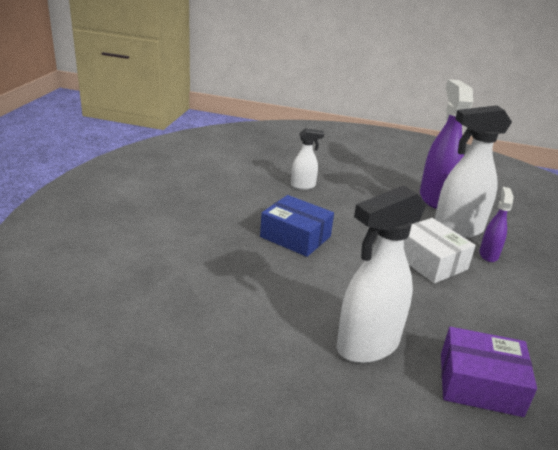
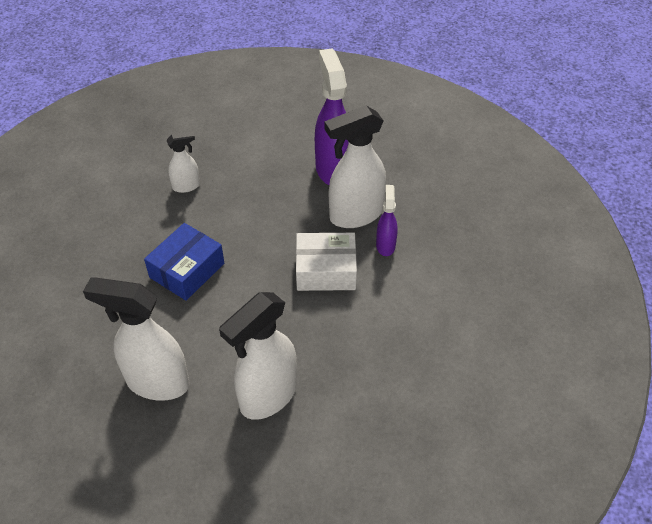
camera: 10 degrees left, 20 degrees up
(252, 310) = (157, 382): none -> white spray bottle
(295, 236) = (187, 270): blue box -> blue box turned 75 degrees counterclockwise
(429, 261) = (326, 271): white box -> white box turned 45 degrees counterclockwise
(480, 384) = (367, 413): purple box -> none

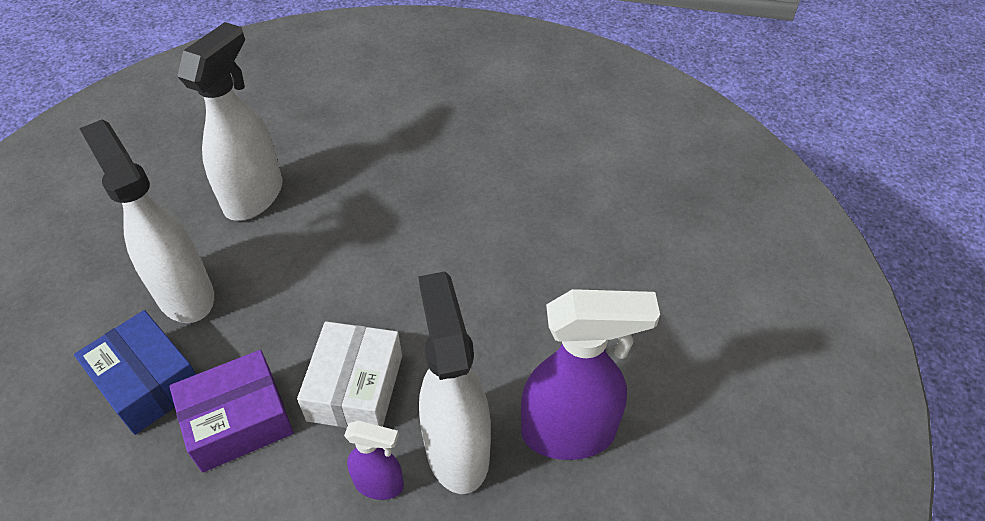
camera: 100 degrees right, 0 degrees up
(186, 186) = (560, 237): white spray bottle -> none
(187, 270) = (407, 230): blue box -> blue box (148, 382)
(364, 326) = (238, 420): none -> purple box

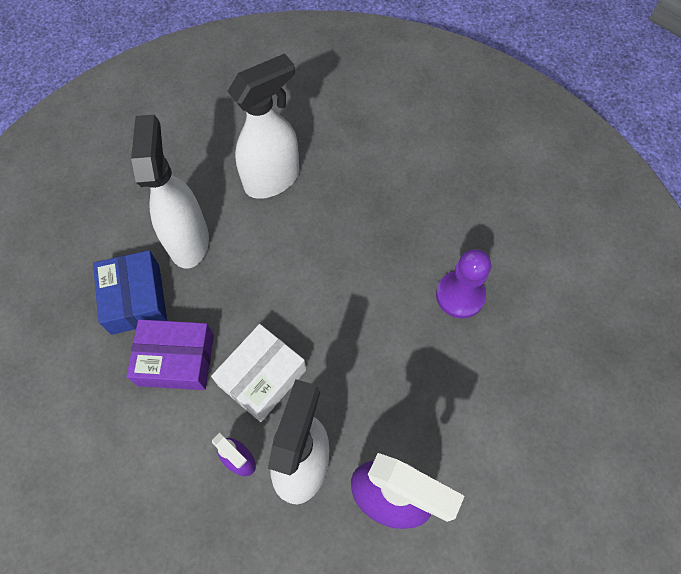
camera: 30 degrees right, 15 degrees up
(522, 215) = (460, 295): none -> purple pawn

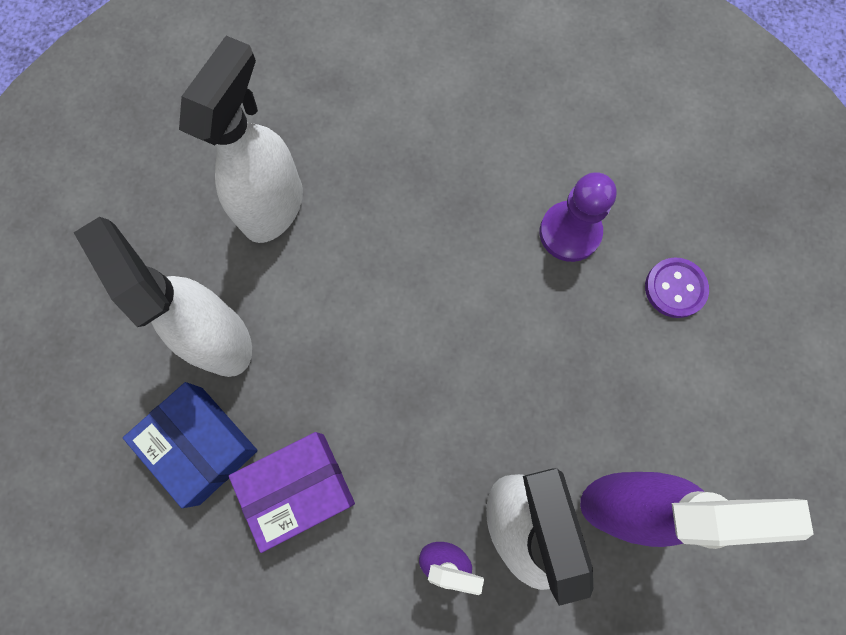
camera: 30 degrees left, 10 degrees up
(262, 377) = (410, 451): white box -> none
(514, 373) = (675, 288): none -> purple button

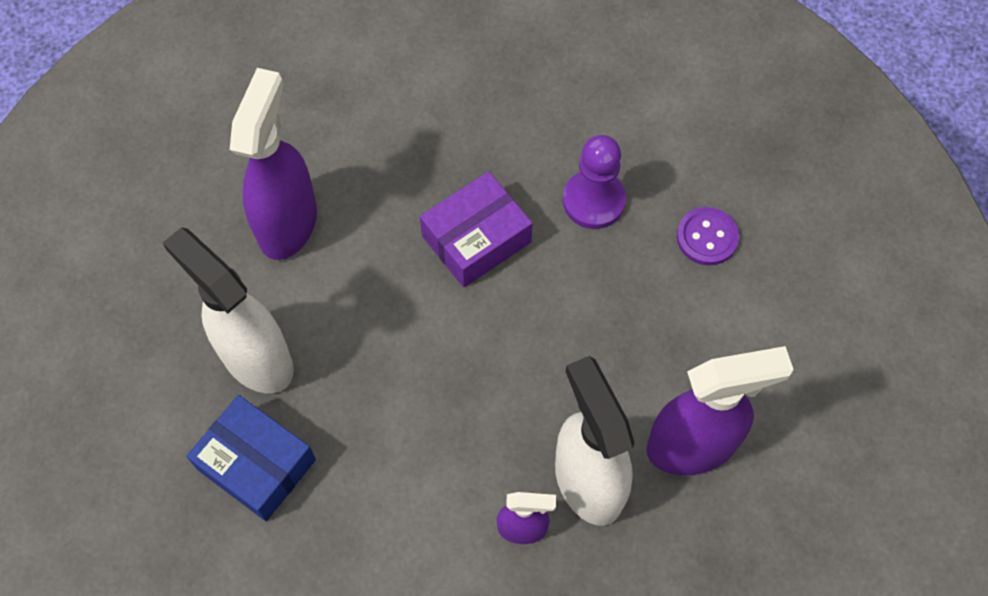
camera: 10 degrees left, 10 degrees down
(274, 206) = (288, 223): white spray bottle -> purple spray bottle
(298, 488) = (364, 489): purple box -> purple box (476, 239)

